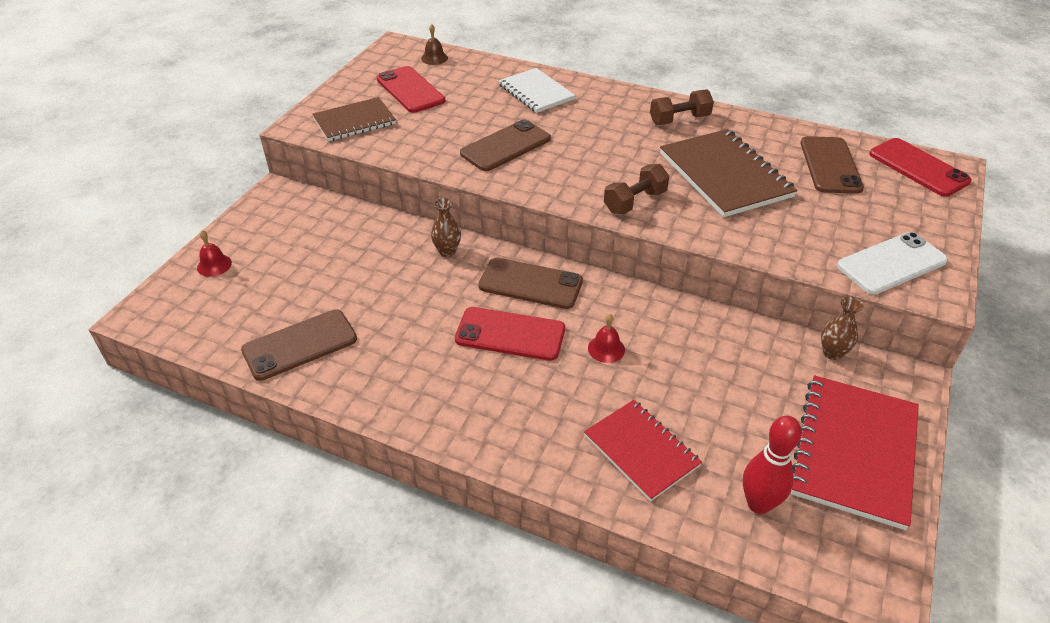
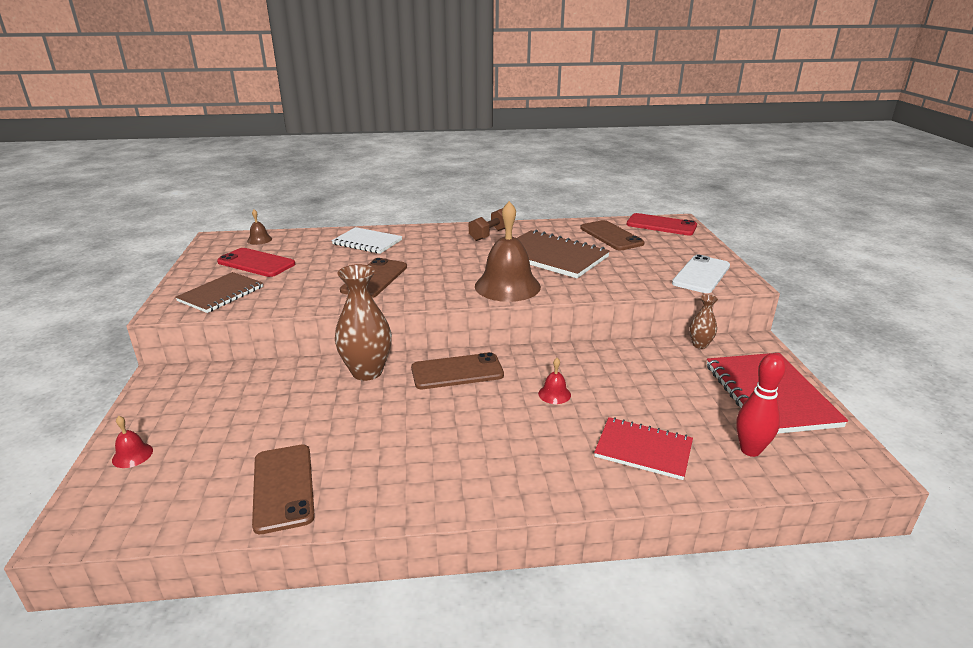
camera: 30 degrees left, 15 degrees down
(300, 345) = (283, 487): brown phone -> brown phone turned 45 degrees counterclockwise
(447, 251) = (367, 372): brown vase -> brown vase, size x1.96
(510, 334) = (472, 410): red phone -> none
(635, 202) = (507, 286): brown dumbbell -> brown bell

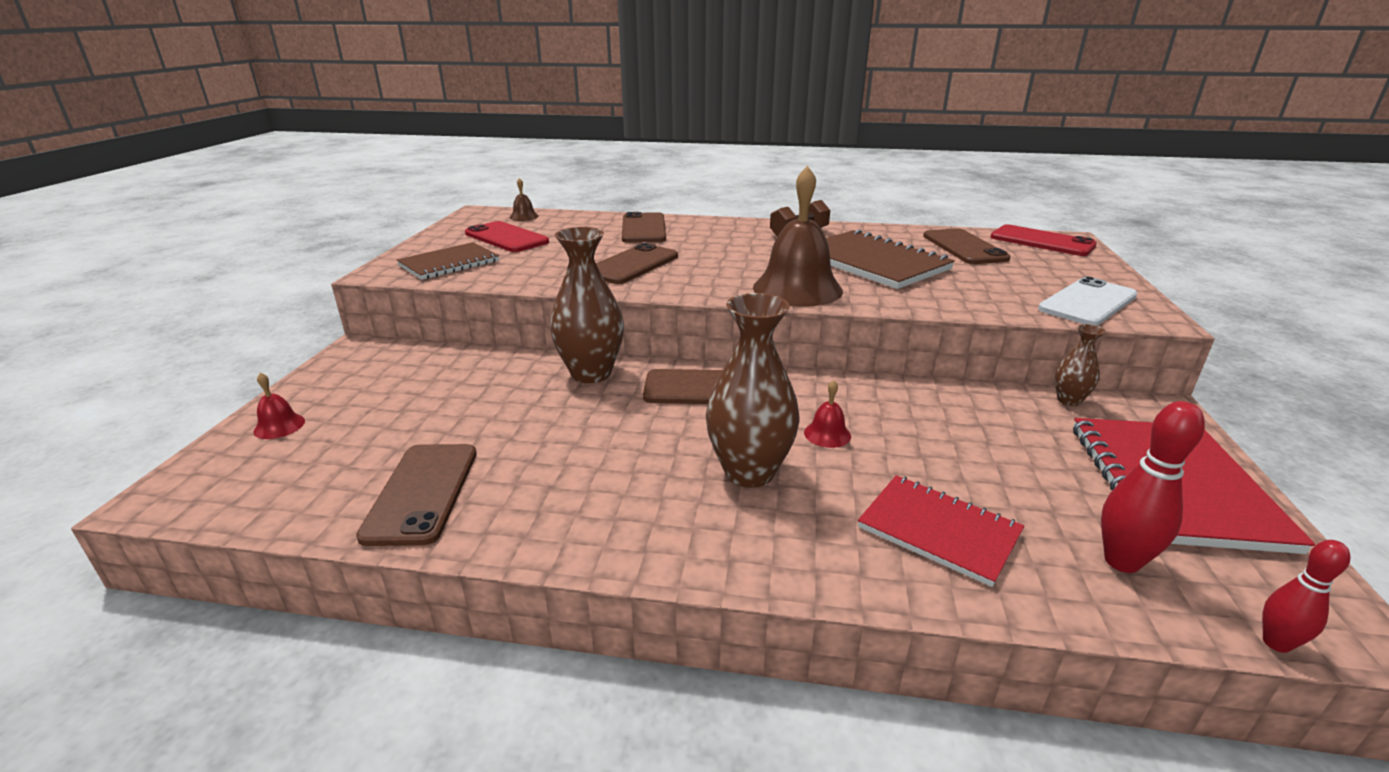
camera: 15 degrees right, 0 degrees up
(367, 242) = (643, 228): white notebook -> brown phone
(512, 431) = (749, 472): none -> brown vase
(835, 482) = (1276, 643): none -> red bowling pin

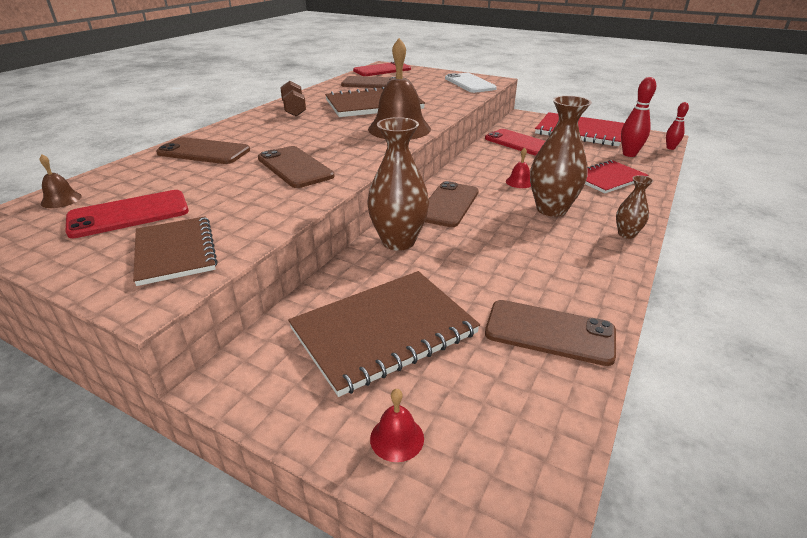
camera: 70 degrees left, 5 degrees up
(421, 395) = (384, 331): none -> brown notebook
(1001, 417) = (519, 143): none -> red phone
(1069, 400) = (509, 127): brown vase -> brown vase (626, 234)

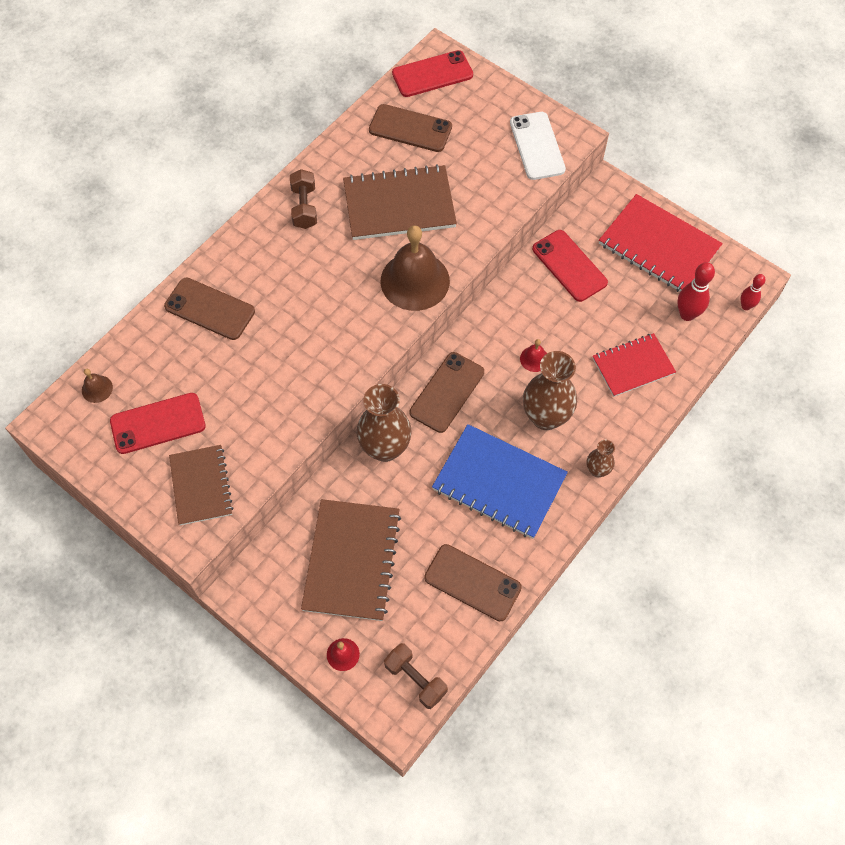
camera: 10 degrees right, 30 degrees up
(295, 167) = (297, 358): brown phone -> none
(384, 331) = (351, 560): brown notebook -> brown notebook turned 60 degrees counterclockwise
(525, 455) = (415, 679): none -> brown dumbbell
(532, 251) = (499, 482): none -> blue notebook

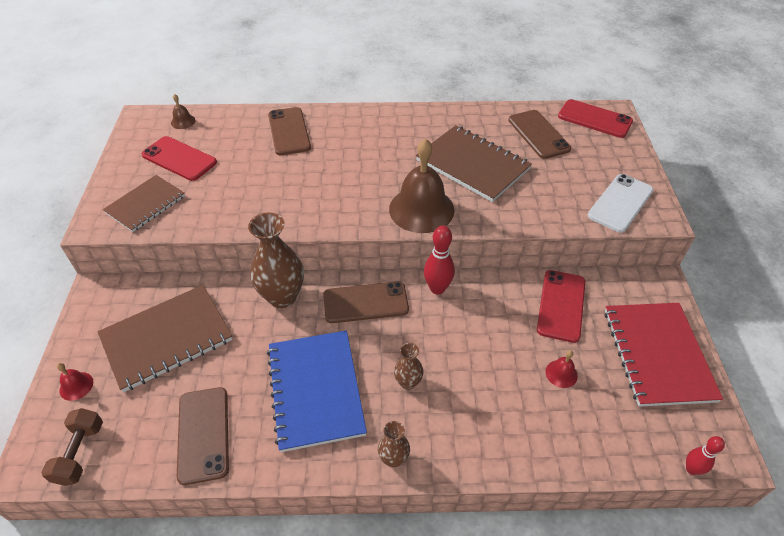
camera: 50 degrees right, 15 degrees down
(304, 207) = (413, 125): brown dumbbell -> none
(534, 359) = (453, 338): red bell -> red bell (561, 373)
(545, 417) = (408, 382): brown vase -> brown vase, size x0.51
(633, 366) = (524, 415): red notebook -> none
(687, 314) = (622, 423): red bowling pin -> red bowling pin (437, 288)

